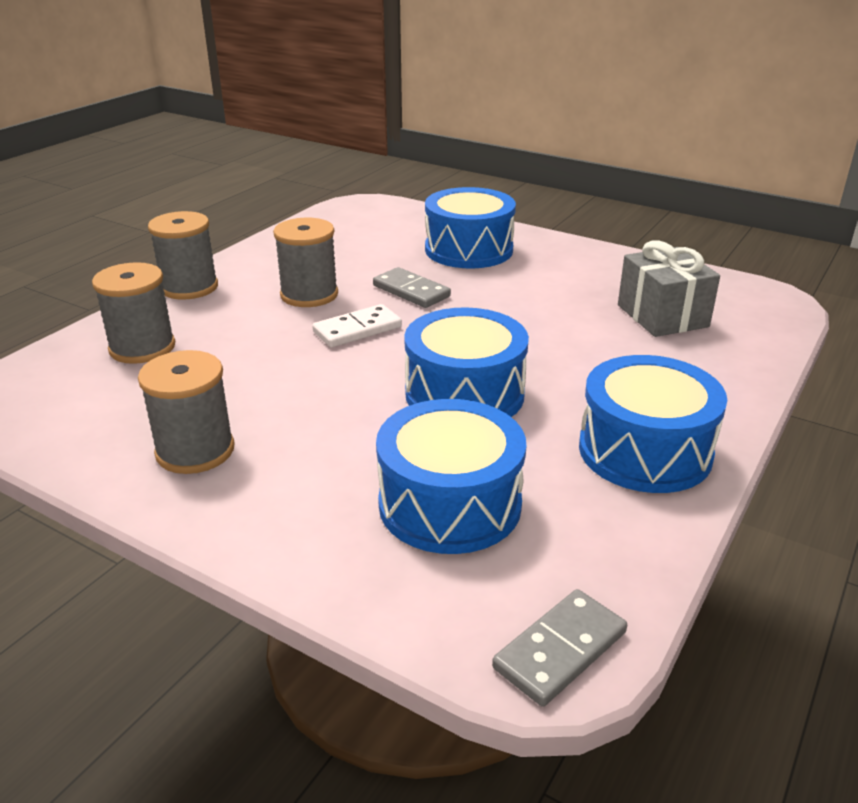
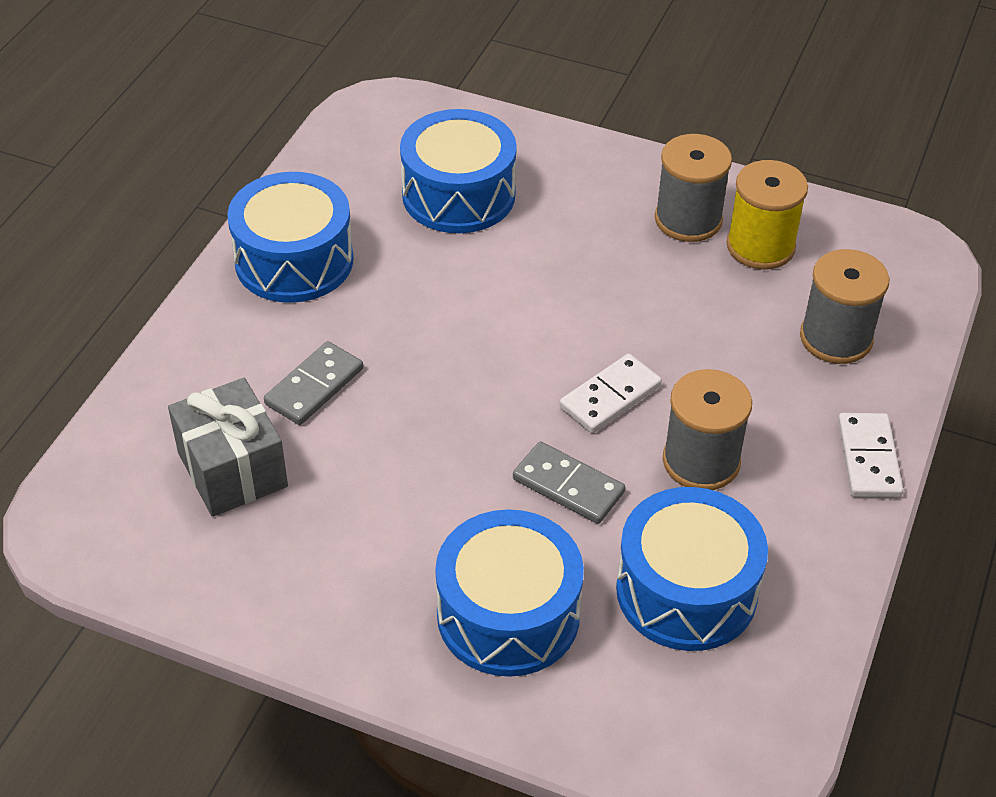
camera: 170 degrees right, 15 degrees up
(141, 419) = (760, 246): none -> yellow spool
(189, 287) = (868, 458): grey spool -> white domino
(464, 394) = (465, 309): blue drum -> blue drum (686, 591)
(560, 650) = (373, 110): grey domino -> grey domino (314, 386)

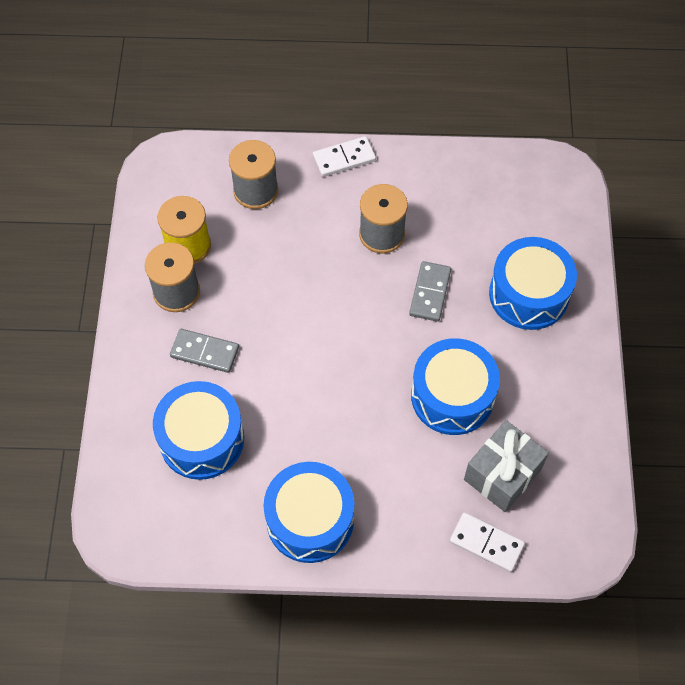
camera: 110 degrees left, 15 degrees up
(314, 386) = (417, 457): grey domino -> grey domino (204, 352)
(610, 397) = (353, 291): white domino -> white domino (486, 543)
(686, 591) = (473, 219): blue drum -> blue drum (452, 396)

